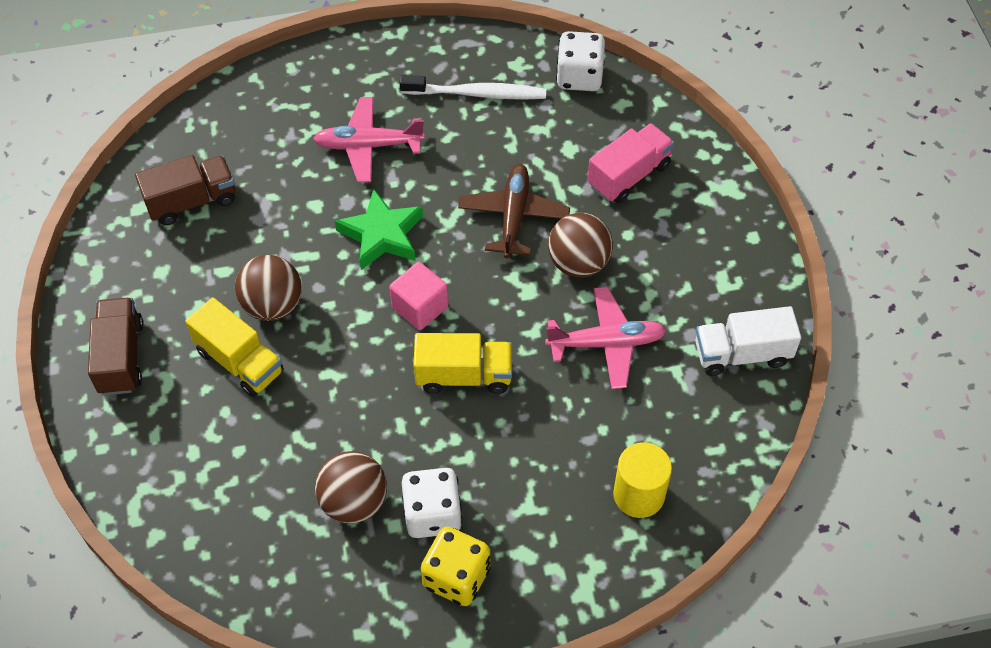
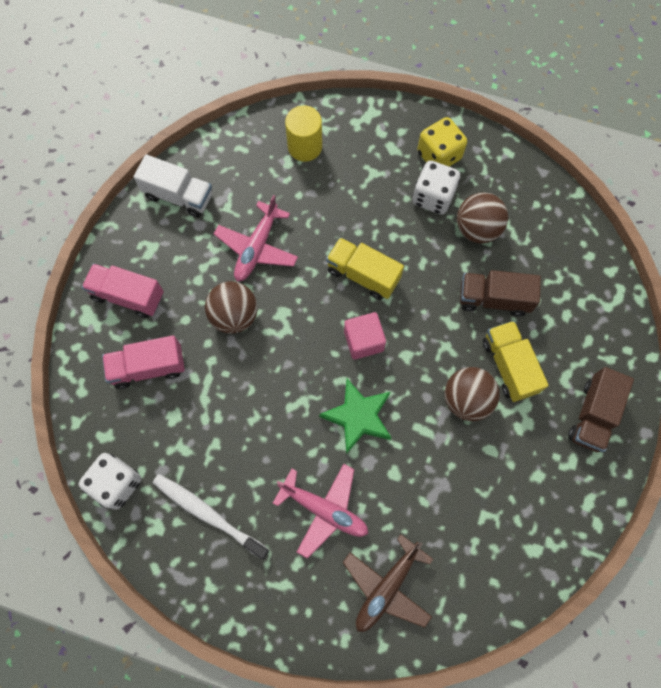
camera: 150 degrees left, 15 degrees up
(191, 201) = (489, 533): brown truck -> brown truck (494, 299)
(513, 216) = (254, 379): brown plane -> brown plane (387, 587)
(606, 343) = (257, 248): pink plane -> pink plane turned 90 degrees counterclockwise
(706, 226) = (128, 296): none -> pink truck

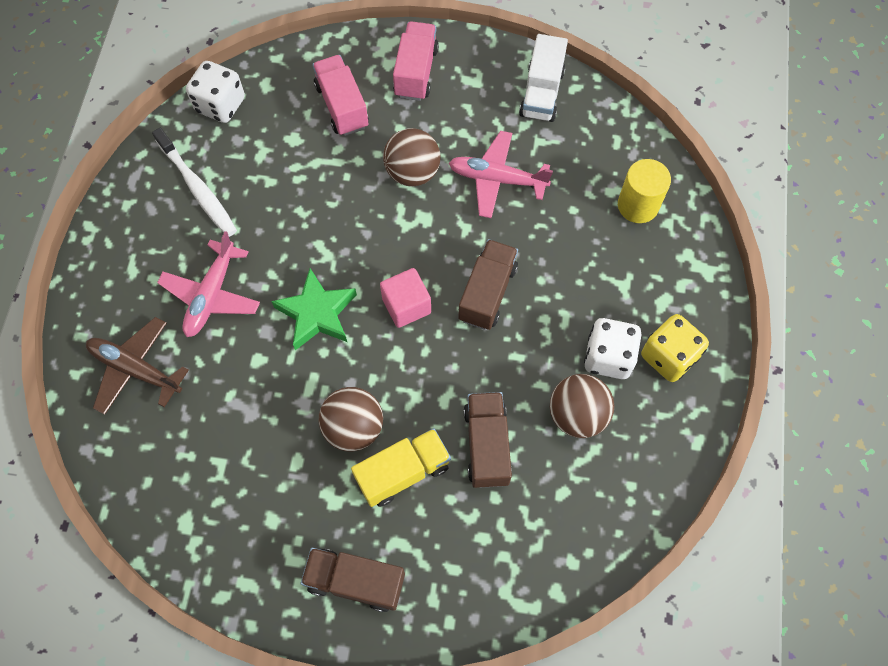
camera: 80 degrees right, 5 degrees down
(208, 514) = (197, 188): white toothbrush -> white toothbrush turned 120 degrees clockwise
(363, 275) = (487, 293): yellow truck -> brown truck

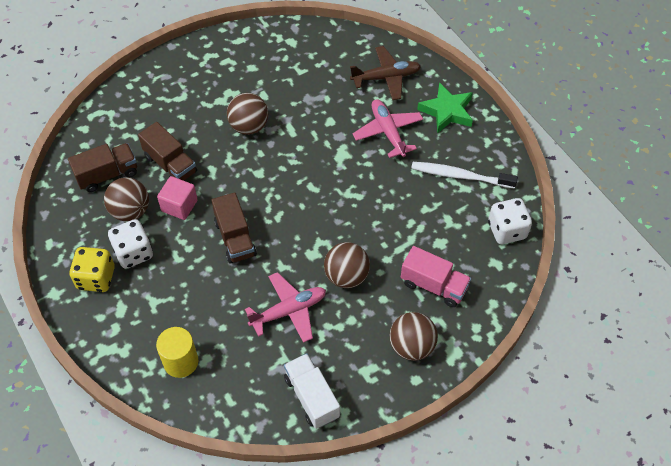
camera: 140 degrees right, 10 degrees down
(317, 313) = (322, 162): green star -> green star (447, 111)
(355, 581) = (188, 72): brown truck -> brown truck (107, 175)
(403, 472) = (205, 125): yellow truck -> none
(406, 305) = (276, 199): pink cube -> pink cube (179, 206)
(416, 72) = (411, 346): pink truck -> brown ball

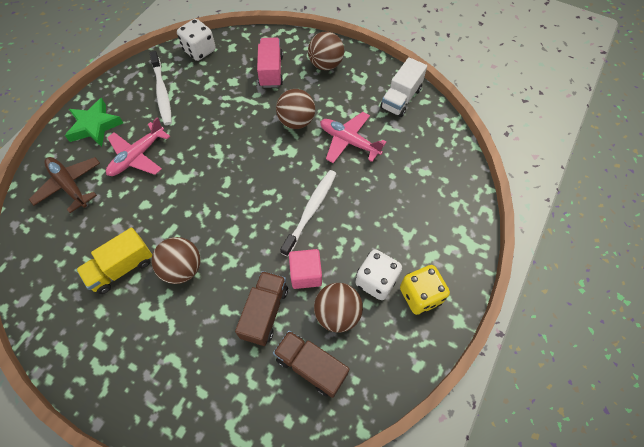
camera: 120 degrees left, 5 degrees up
(181, 362) = (438, 186): yellow cylinder -> none
(235, 238) = (311, 210): brown truck -> white toothbrush
(278, 89) = (122, 268): none -> yellow truck

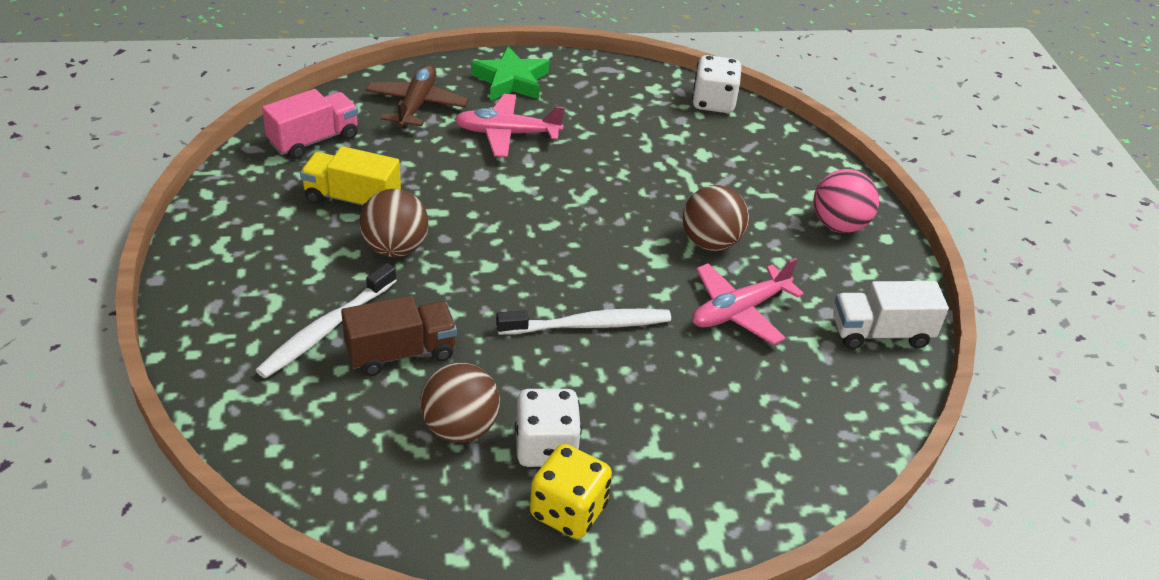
camera: 50 degrees right, 20 degrees down
(162, 93) = (615, 106): white toothbrush -> white toothbrush (326, 329)
(271, 71) = (761, 179): pink truck -> pink truck (314, 140)
(306, 274) = (489, 366): pink cube -> none
(311, 366) = (363, 436): brown truck -> none
(325, 65) = (838, 225): brown ball -> pink ball
(349, 141) = (739, 311): pink plane -> pink plane turned 120 degrees counterclockwise

